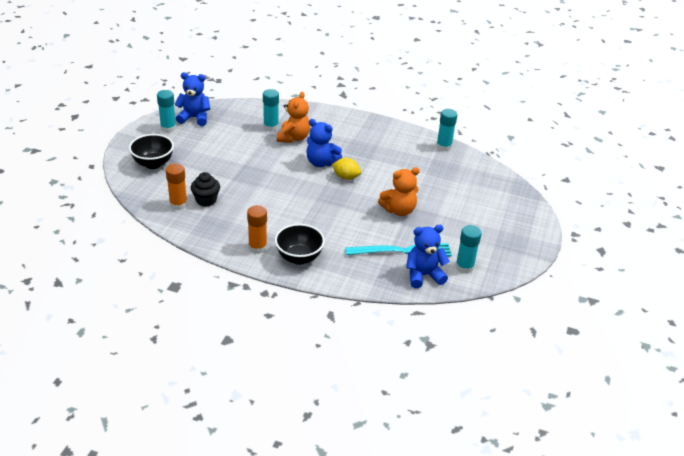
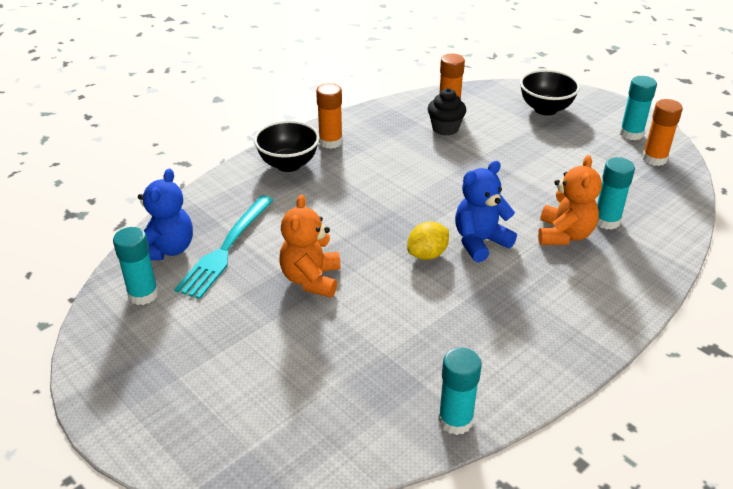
camera: 120 degrees right, 0 degrees up
(194, 118) = (654, 159): blue teddy bear -> orange glue stick
(293, 138) = (564, 235): orange teddy bear -> orange teddy bear turned 120 degrees counterclockwise

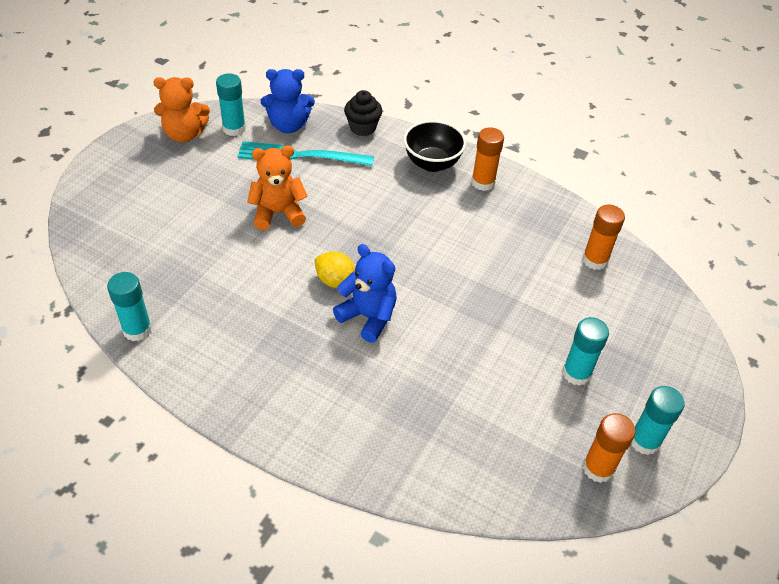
camera: 70 degrees right, 10 degrees up
(445, 128) = (555, 263): black cupcake -> black cupcake (362, 128)
(545, 109) = (651, 348): black bowl -> none
(564, 235) = (405, 385): orange teddy bear -> orange teddy bear (184, 134)
(606, 221) = (445, 422): turquoise glue stick -> turquoise glue stick (576, 373)

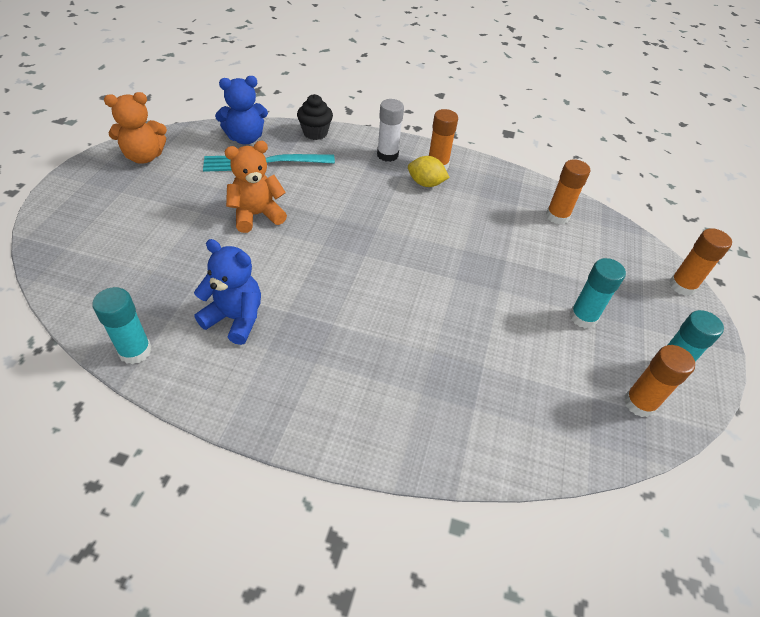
camera: 15 degrees left, 0 degrees up
(234, 128) = (193, 146): turquoise glue stick -> none
(336, 281) = (332, 269): yellow lemon -> yellow lemon (426, 183)
(368, 317) = (374, 298): blue teddy bear -> blue teddy bear (235, 318)
(432, 163) = (387, 155): black bowl -> white glue stick
(703, 359) = (682, 286): none -> orange glue stick

